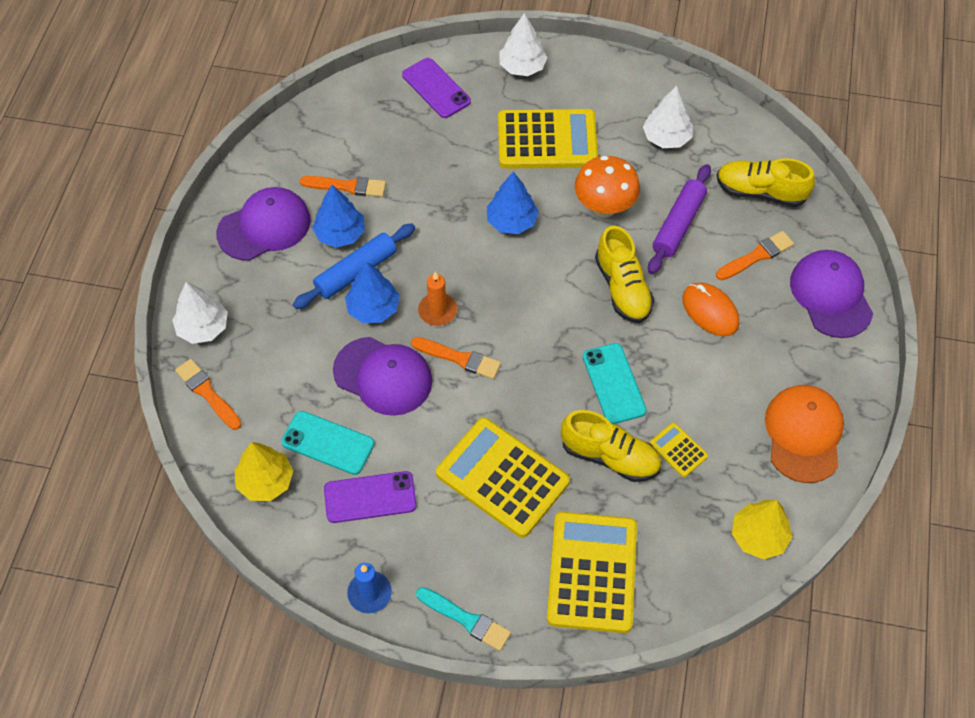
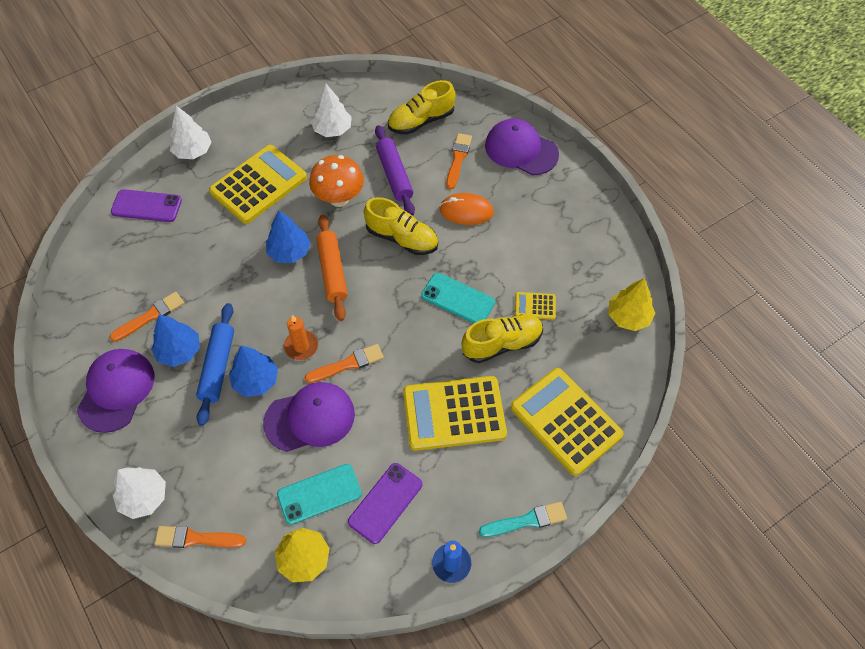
camera: 45 degrees left, 0 degrees up
(530, 268) = (332, 271): none -> orange rolling pin
(803, 434) = (589, 239): orange cap -> none

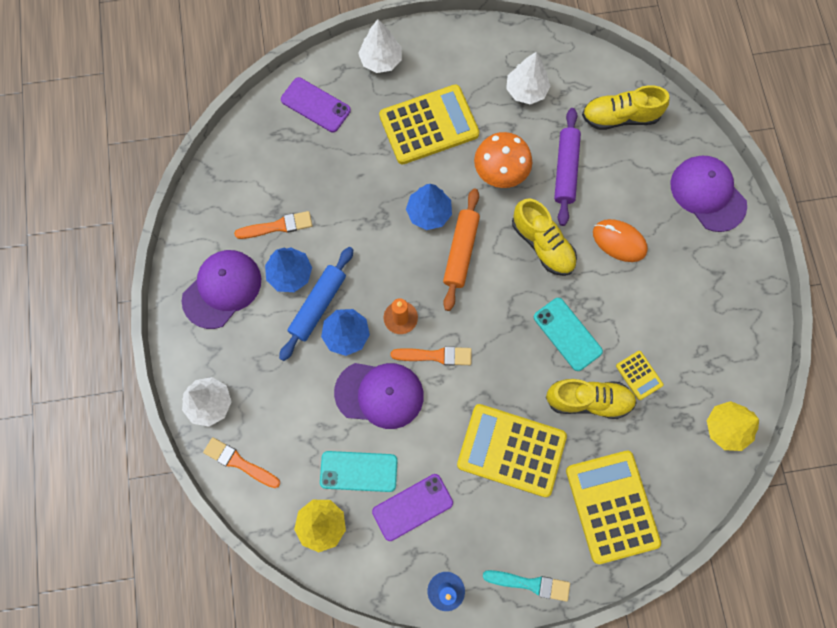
camera: 25 degrees right, 15 degrees up
(458, 159) = (637, 178): orange brush -> none
(535, 306) = (639, 375): yellow calculator -> yellow calculator turned 150 degrees counterclockwise

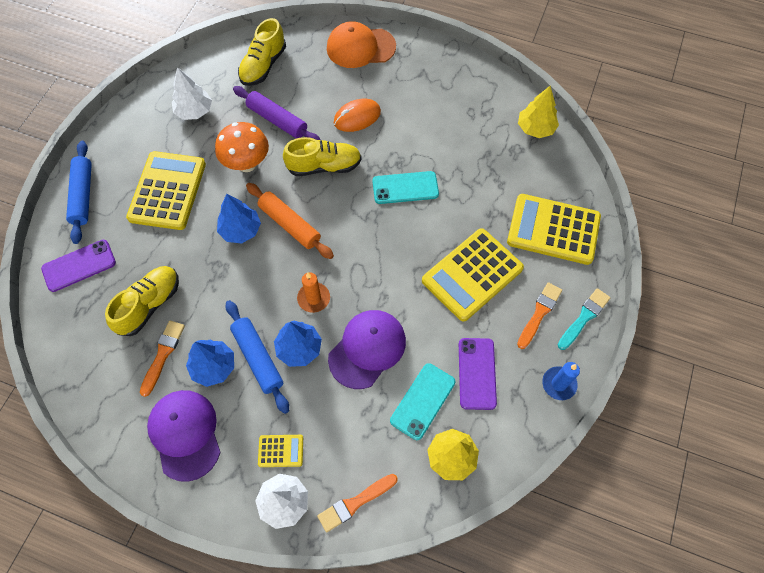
camera: 60 degrees left, 10 degrees down
(381, 60) = (83, 195): white tree -> blue rolling pin
(435, 355) = (362, 289): orange brush -> orange brush (539, 313)
(588, 400) = (464, 202): yellow shoe -> yellow shoe (149, 305)
(639, 375) = (465, 159): yellow calculator -> yellow calculator (281, 451)
(707, 194) = (360, 47): purple cap -> orange cap

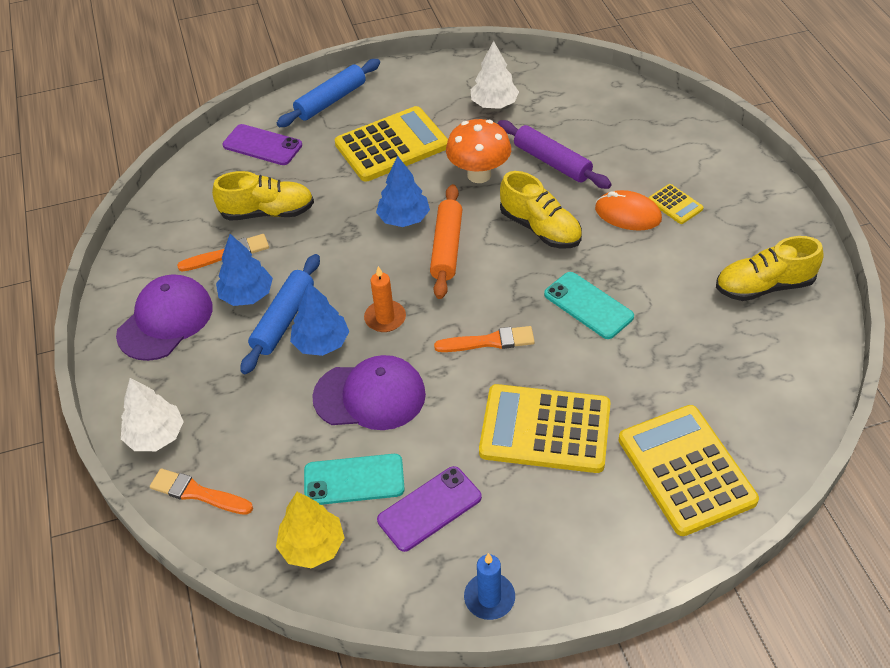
camera: 55 degrees right, 15 degrees down
(263, 66) = (601, 112): yellow shoe -> yellow shoe (764, 286)
(277, 120) = (552, 162): purple rolling pin -> purple rolling pin turned 45 degrees counterclockwise
(281, 451) = (205, 399): yellow calculator -> yellow calculator (675, 204)
(360, 47) = (716, 161): orange cap -> none
(535, 128) = (804, 368): yellow tree -> none
(539, 313) = (561, 523): orange brush -> orange brush (489, 341)
(584, 317) = (601, 572): turquoise brush -> none

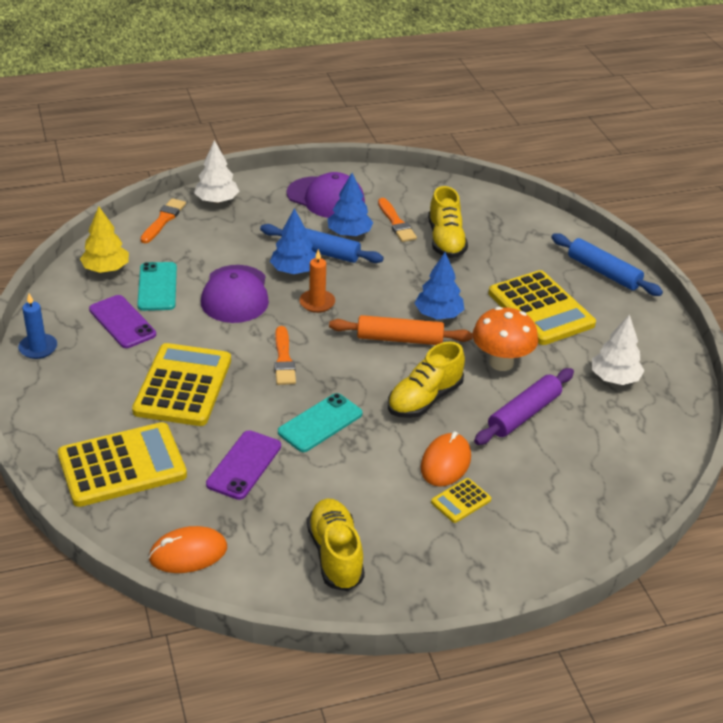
camera: 85 degrees right, 10 degrees down
(262, 145) = (533, 235): purple phone -> purple phone (244, 465)
(794, 396) = (188, 553): none -> orange mouse

